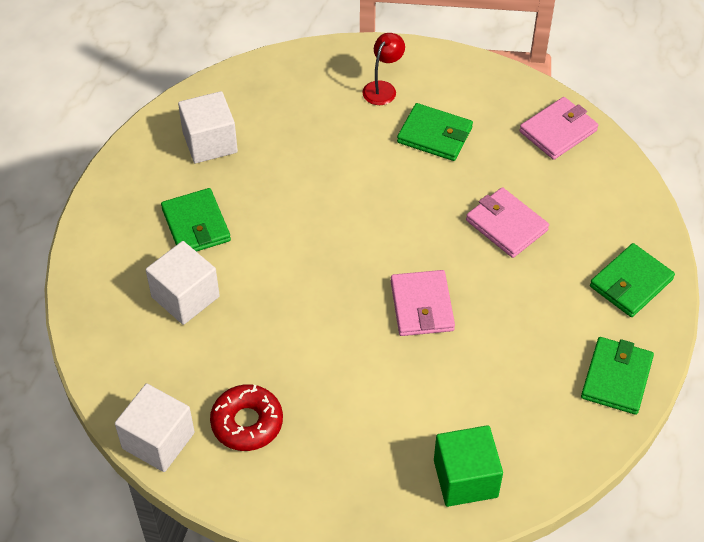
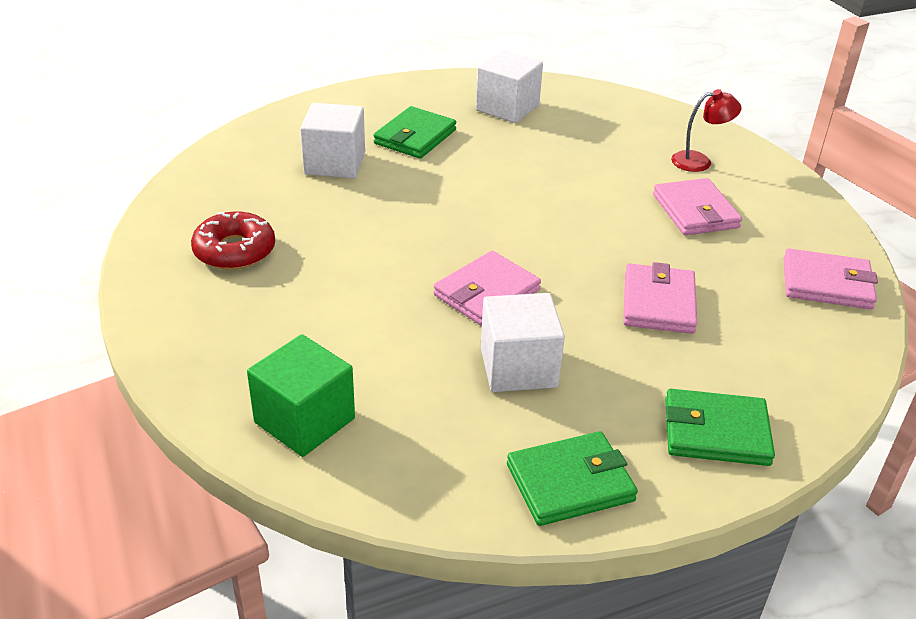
camera: 50 degrees right, 15 degrees down
(158, 440) = (169, 213): white cube -> white cube (518, 367)
(434, 135) = (695, 211): green wallet -> pink wallet

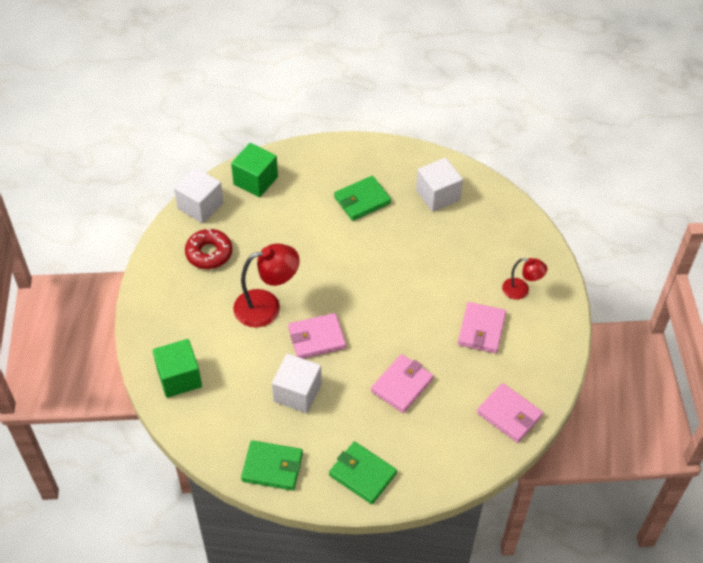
camera: 30 degrees right, 15 degrees up
(246, 157) = (255, 180): none -> green cube
(335, 163) = (301, 205): white cube -> white cube (200, 206)
(378, 282) = (267, 306): none -> red lamp

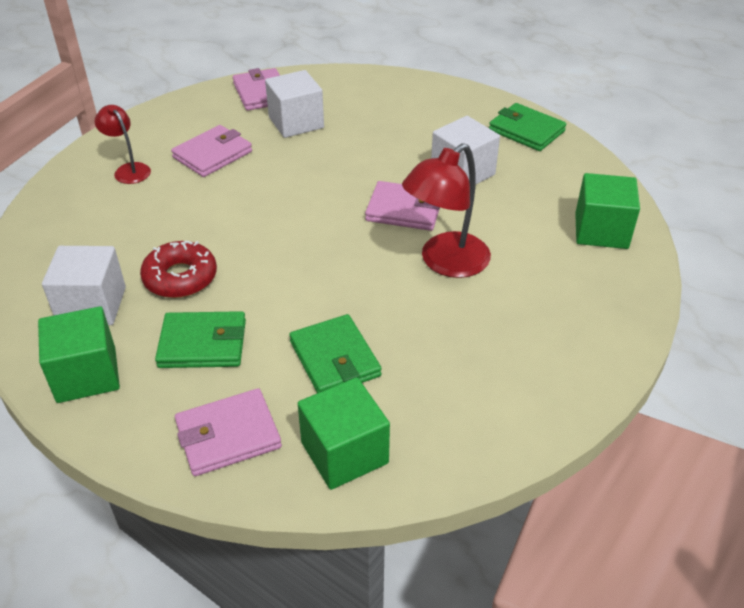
camera: 150 degrees left, 10 degrees down
(200, 206) = (469, 447): white cube -> white cube (296, 122)
(209, 253) = (492, 361): red donut -> red donut (180, 277)
(267, 306) = (445, 263): red lamp -> red lamp turned 60 degrees counterclockwise
(362, 474) = (438, 101): green wallet -> green wallet (334, 359)
(402, 163) = (86, 374): none -> green cube
(402, 385) = (343, 142): pink wallet -> pink wallet (228, 435)

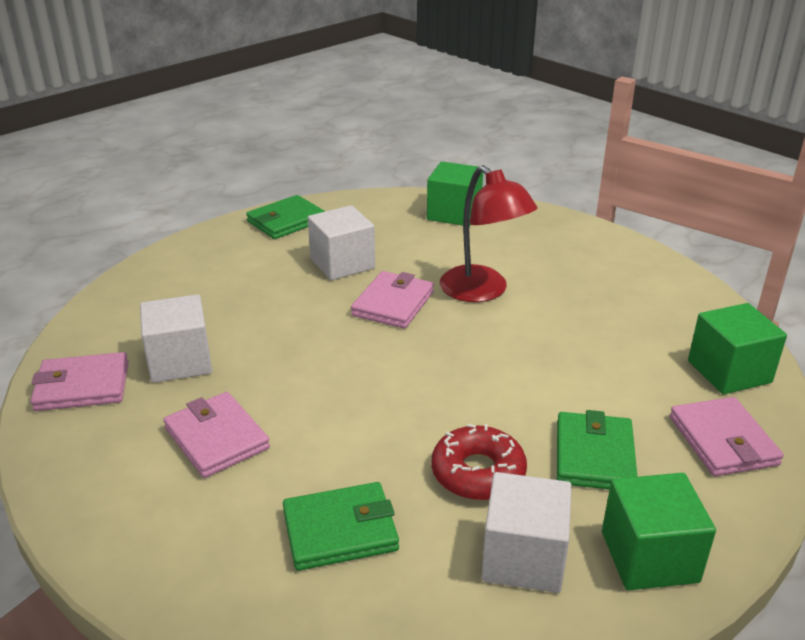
camera: 80 degrees left, 10 degrees down
(128, 170) = (213, 528): red lamp -> none
(334, 359) = (614, 367): green wallet -> green wallet (340, 530)

